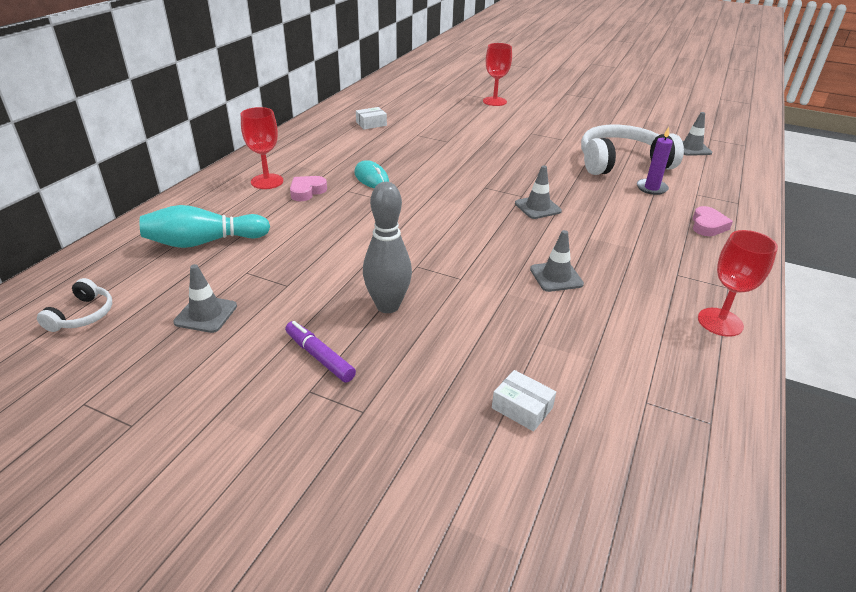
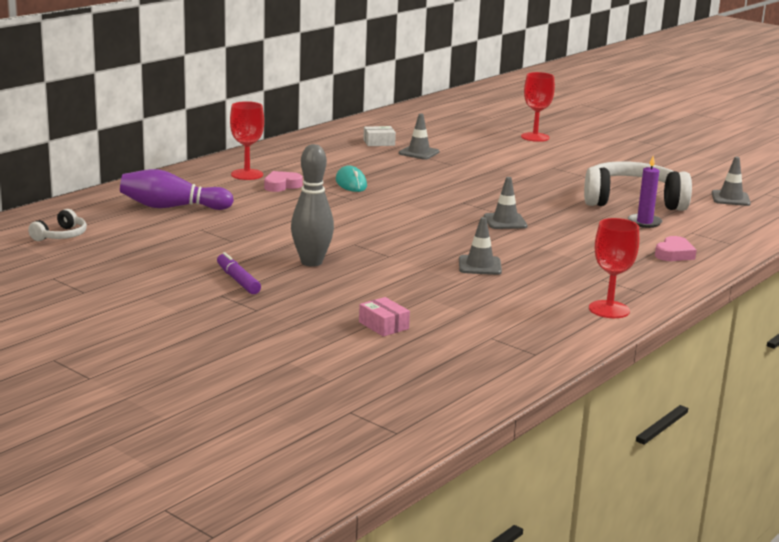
camera: 15 degrees right, 15 degrees down
(204, 242) = (172, 207): turquoise bowling pin -> purple bowling pin
(206, 314) = (157, 247): grey traffic cone -> grey traffic cone (419, 153)
(522, 408) = (383, 325): white box -> pink box

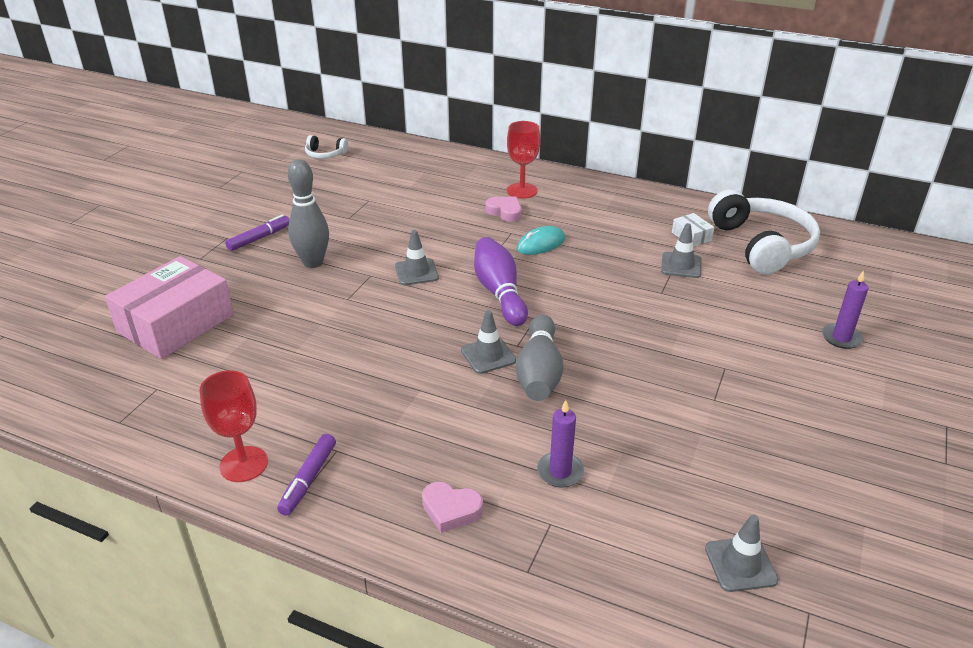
camera: 75 degrees right, 15 degrees up
(172, 207) = (412, 178): purple bowling pin -> purple bowling pin (499, 292)
(383, 325) = (176, 323): pink box -> pink box, size x2.41
(479, 266) = (343, 356): grey traffic cone -> grey traffic cone (416, 272)
(534, 211) = (539, 372): none -> grey bowling pin
(535, 137) = (841, 338): red goblet -> purple candle
(632, 201) = (643, 453): white headphones -> white headphones (761, 245)
(632, 290) = (308, 479): none -> purple marker

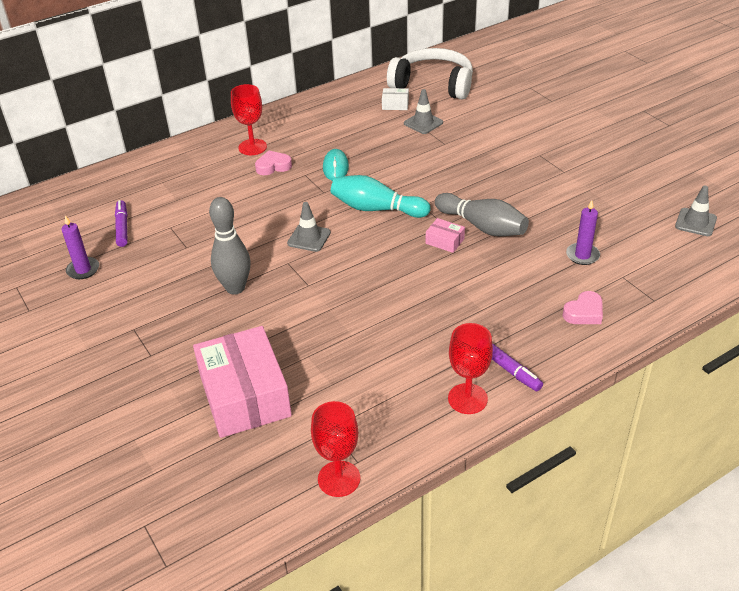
camera: 55 degrees left, 5 degrees up
(92, 419) = (339, 479): none -> red goblet
(259, 238) = (159, 308): purple marker -> purple marker (122, 227)
(325, 154) = (54, 226): white headphones -> none
(488, 355) = (444, 241): grey traffic cone -> pink box
(499, 292) = (376, 209): purple bowling pin -> turquoise bowling pin
(841, 338) = (548, 104): purple candle -> purple candle (83, 270)

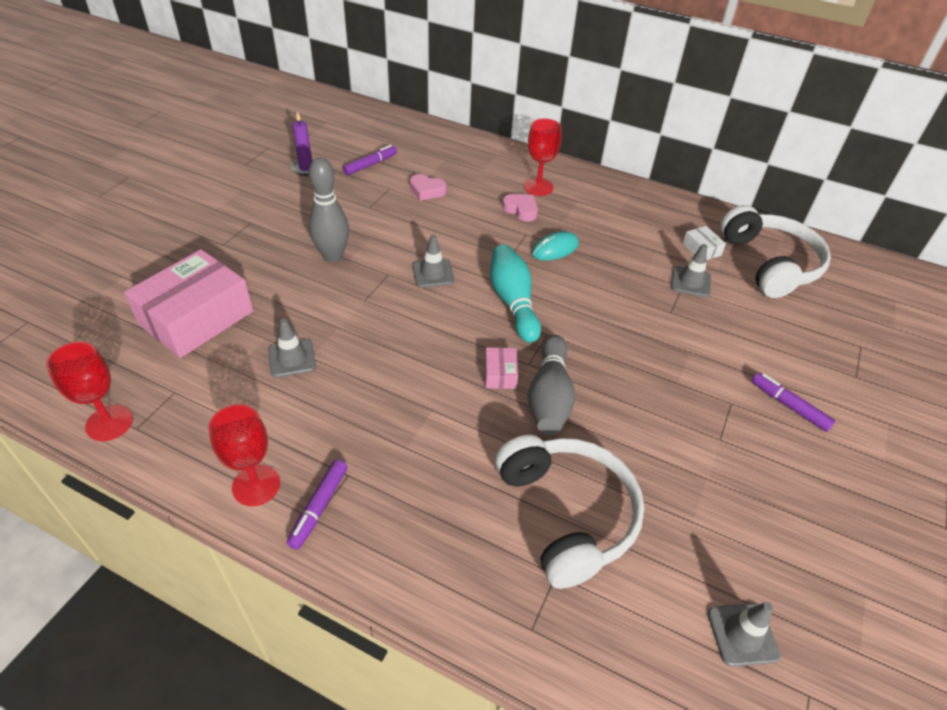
camera: 55 degrees right, 5 degrees up
(345, 346) = (292, 358): none -> grey traffic cone
(557, 135) = (789, 406): none -> purple marker
(582, 255) = (567, 514): purple candle -> white headphones
(584, 312) = (458, 552): pink heart -> pink heart (427, 190)

